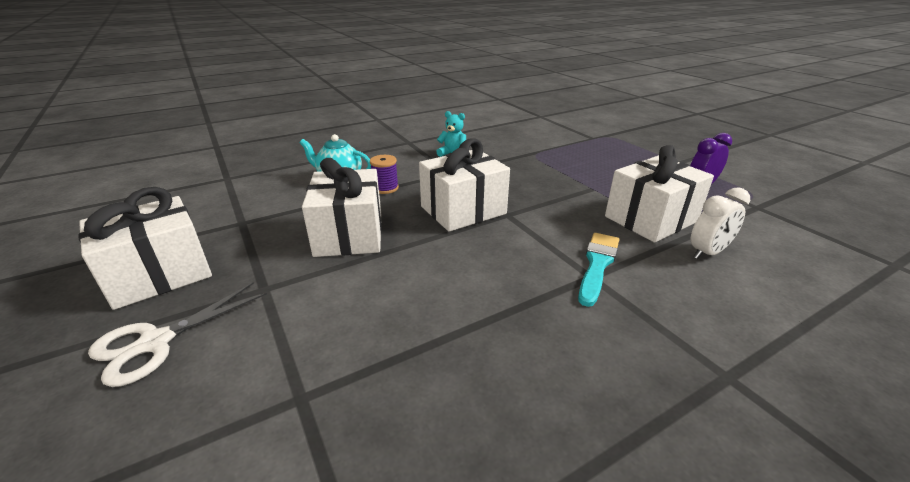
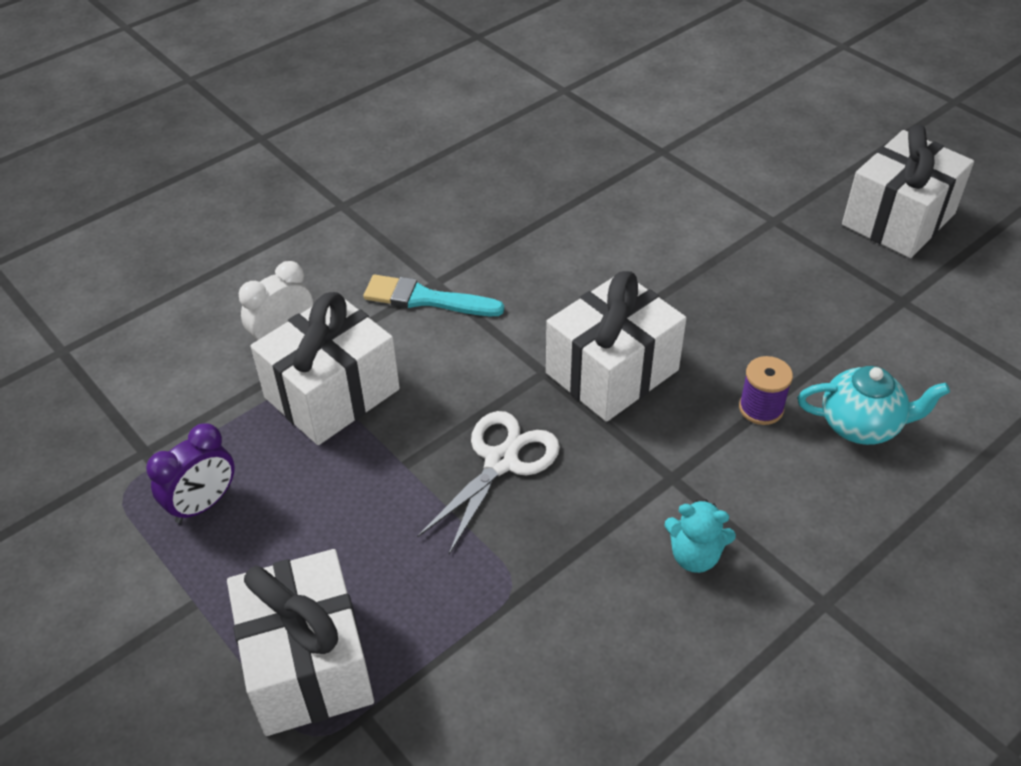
camera: 170 degrees right, 15 degrees up
(155, 342) = (812, 166): white scissors -> white scissors (501, 461)
(349, 234) = (743, 301): white gift -> white gift (308, 664)
(597, 265) = (426, 299): turquoise brush -> turquoise brush turned 90 degrees clockwise

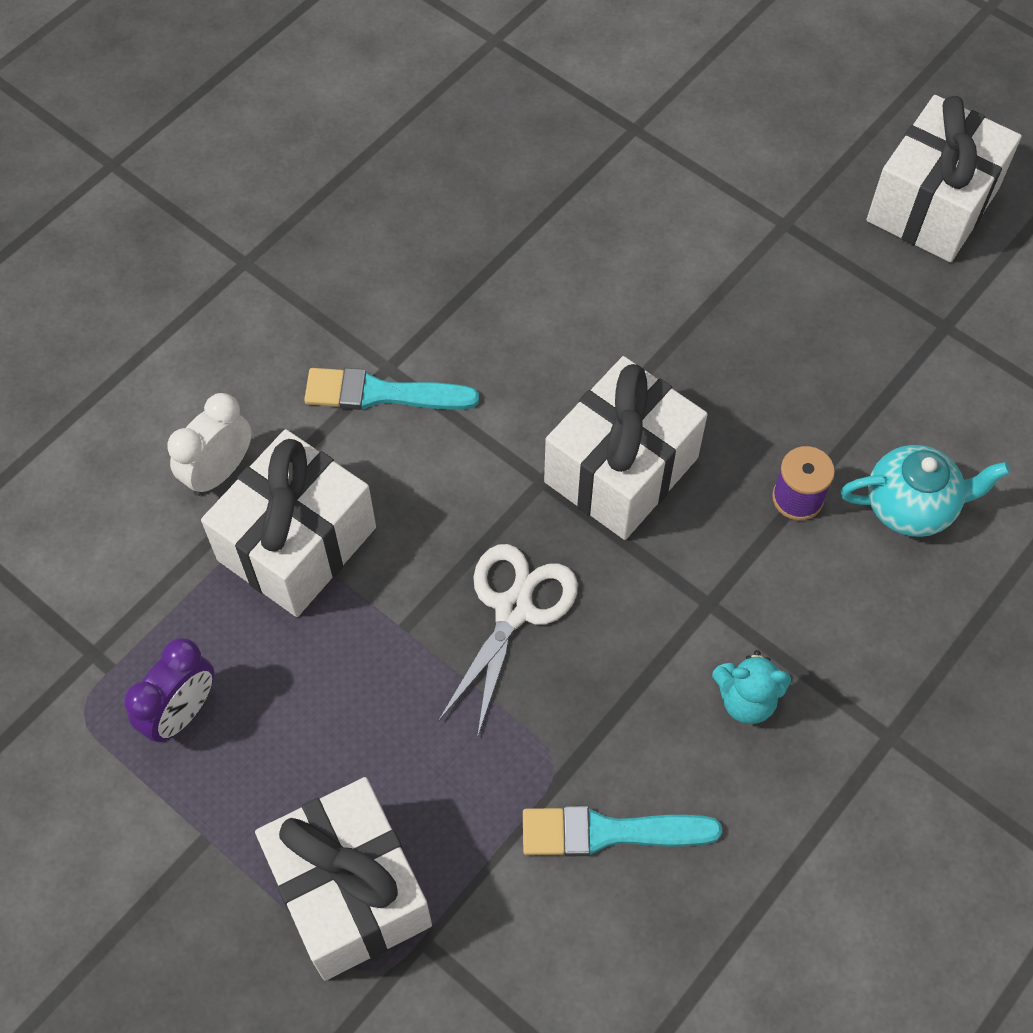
camera: 10 degrees left, 15 degrees up
(551, 647) = (608, 832): none -> turquoise brush

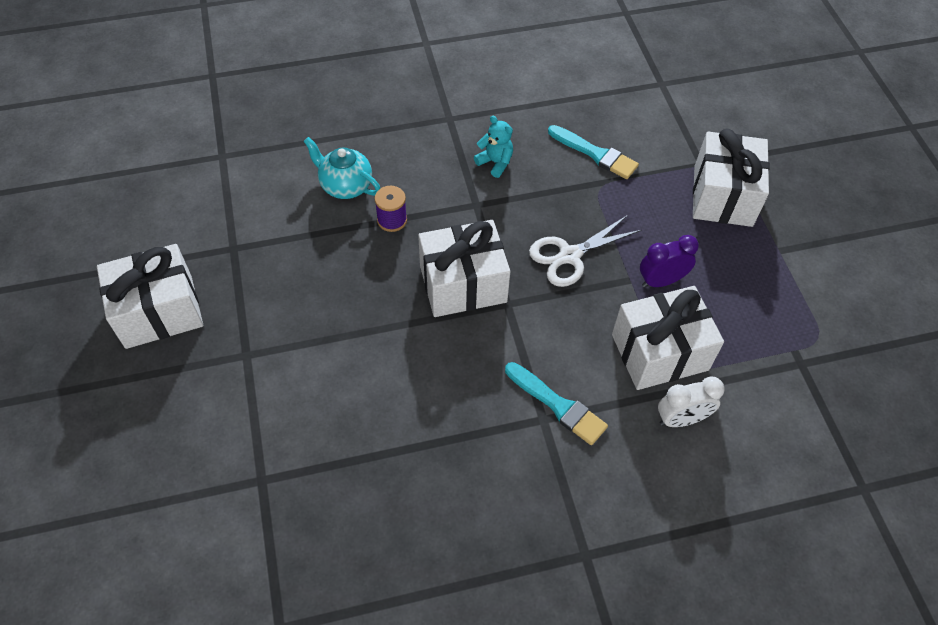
camera: 145 degrees left, 5 degrees down
(182, 712) = (765, 308): purple clock -> purple clock (661, 281)

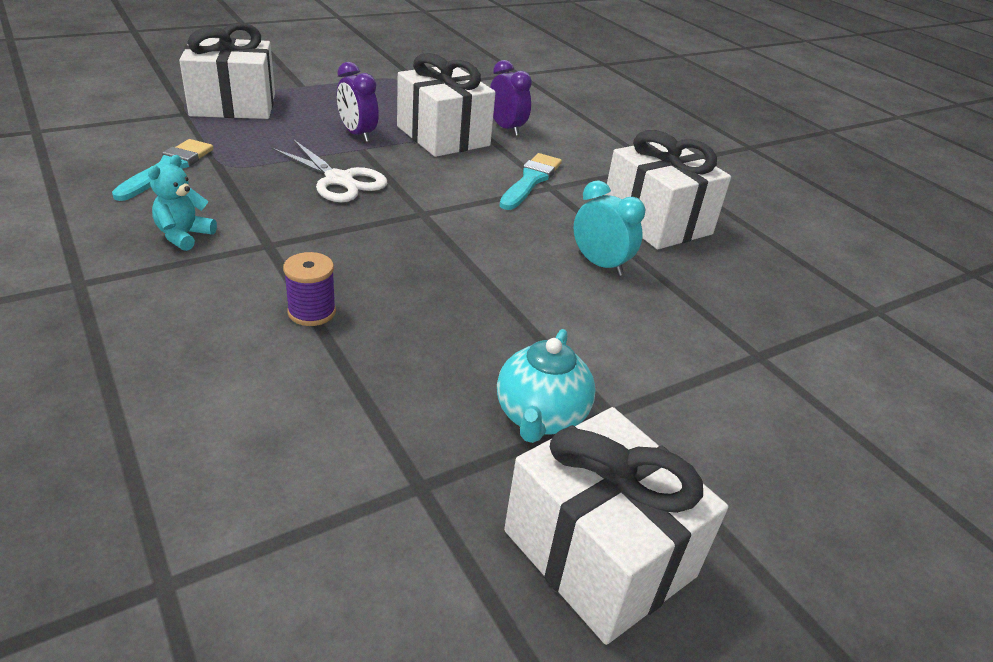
camera: 110 degrees left, 20 degrees down
(345, 186) = (244, 371): turquoise teapot -> turquoise teapot (540, 417)
(405, 413) = (600, 264): none -> turquoise clock
(463, 284) = (406, 243): white gift -> white gift (656, 221)
(681, 419) = (506, 128): white clock -> purple clock

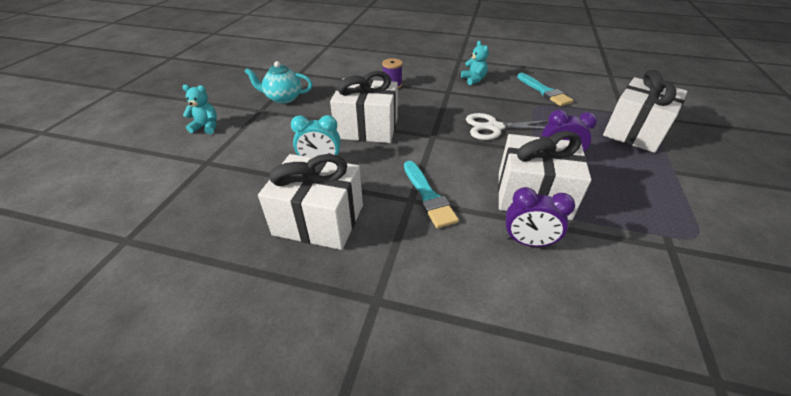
camera: 140 degrees right, 5 degrees up
(540, 417) = (283, 98): turquoise teapot -> turquoise teapot turned 60 degrees counterclockwise
(599, 553) = (239, 83): white gift -> white gift (367, 128)
(738, 434) = (206, 127): none -> turquoise teddy bear

